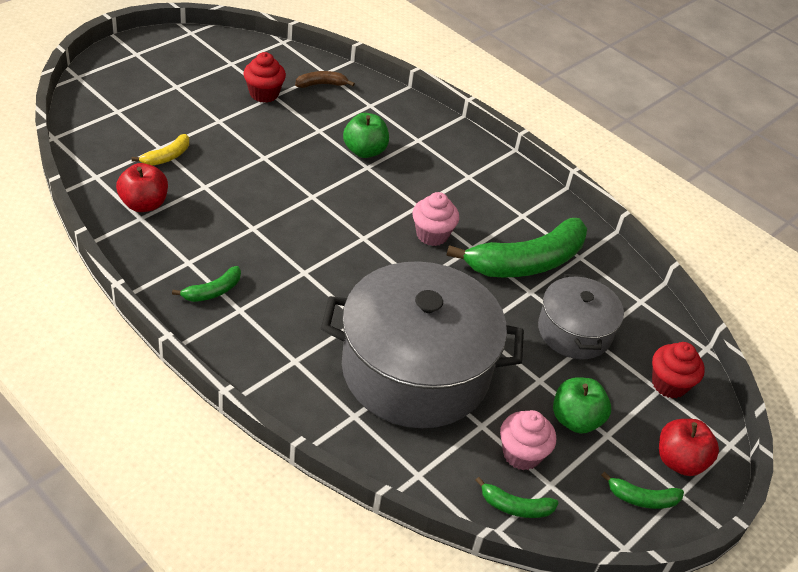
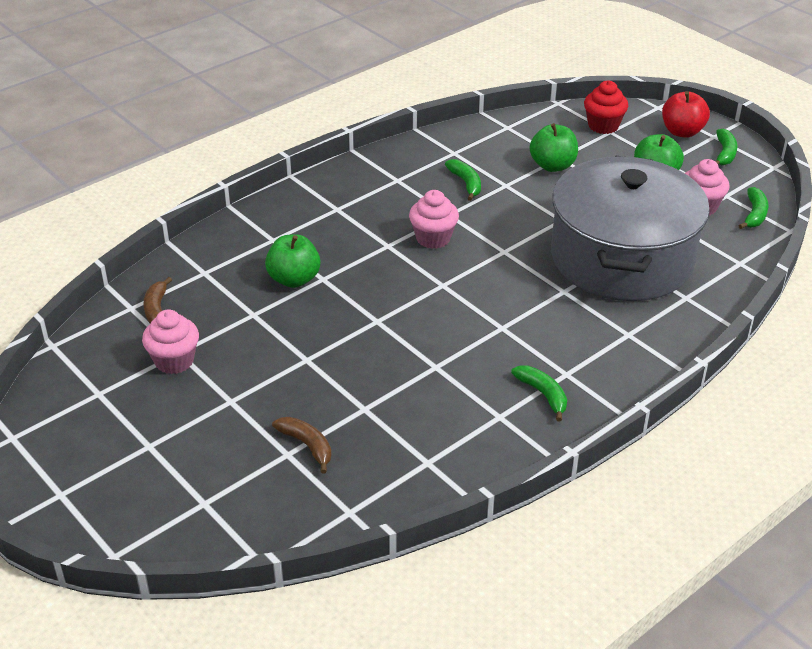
camera: 80 degrees left, 5 degrees down
(144, 204) = (402, 460): red apple -> none
(167, 157) = (307, 445): yellow banana -> brown banana
(264, 94) = (174, 361): red cupcake -> pink cupcake
(526, 262) = (466, 183): green banana -> green banana, size x0.45
(574, 331) = (552, 166): grey pot -> green apple

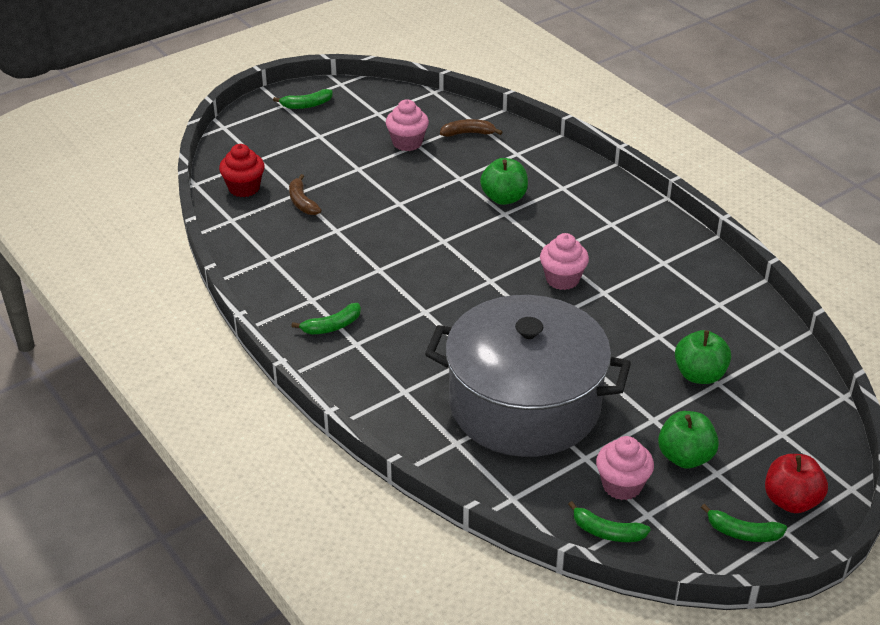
camera: 95 degrees right, 0 degrees up
(307, 445) = (302, 202): brown banana -> brown banana turned 105 degrees clockwise
(466, 183) = (659, 308): green banana -> green banana (306, 105)
(603, 126) = (794, 429): red cupcake -> red cupcake (244, 188)

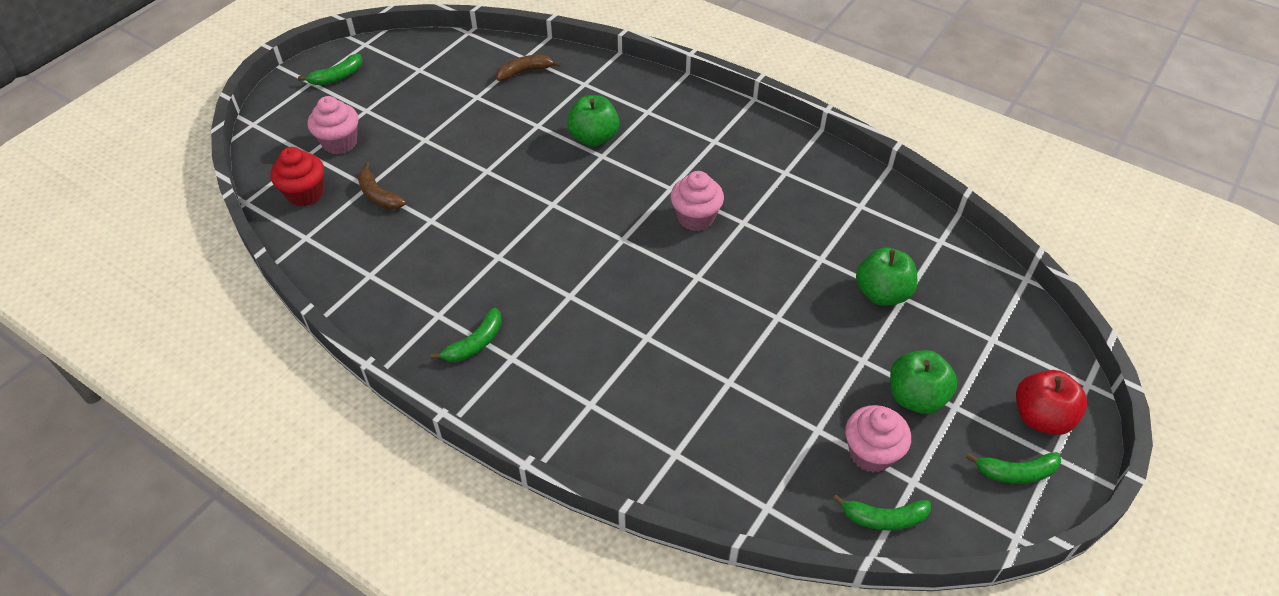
camera: 20 degrees left, 10 degrees up
(407, 143) = (465, 97): pink cupcake -> pink cupcake (340, 143)
(524, 404) = (726, 382): grey pot -> none

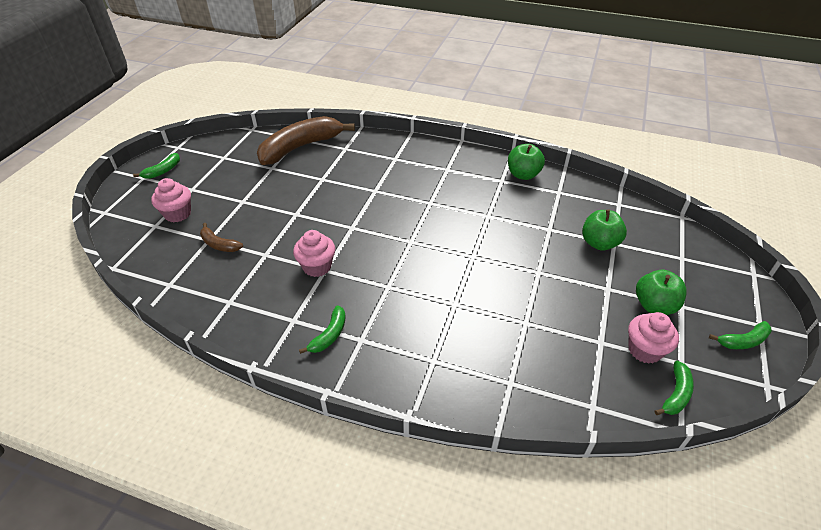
camera: 15 degrees left, 5 degrees down
(305, 194) = (160, 253): red cupcake -> none
(524, 72) = (300, 147): brown banana -> brown banana, size x2.24
(594, 138) = (365, 180): green apple -> green apple (523, 174)
(695, 218) = (455, 218): pink cupcake -> pink cupcake (317, 267)
(884, 518) = (676, 394): green banana -> green banana turned 45 degrees counterclockwise
(1041, 417) = (738, 301): red apple -> none

